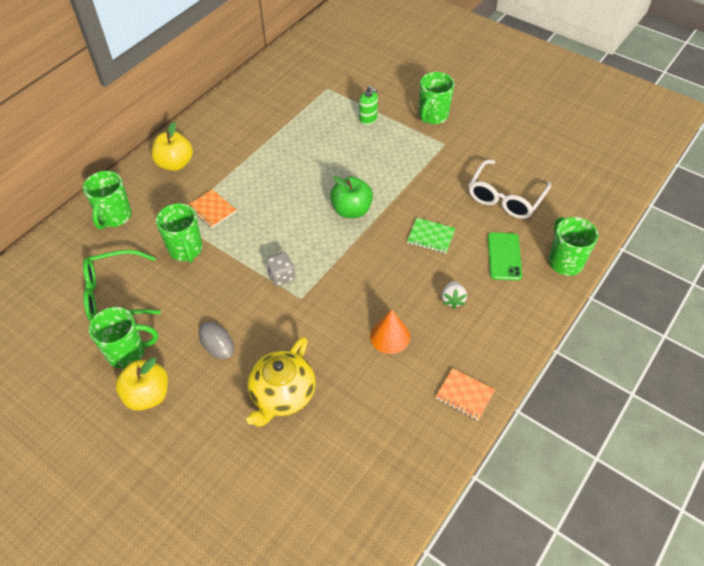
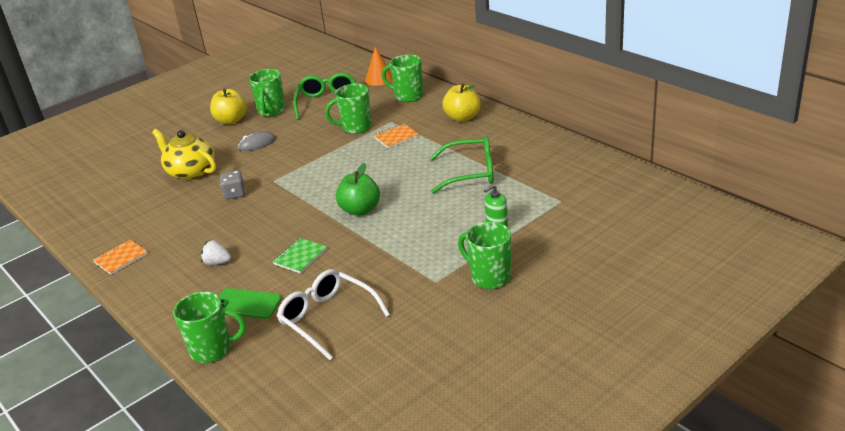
camera: 105 degrees right, 20 degrees down
(281, 276) = (302, 171): grey dice -> grey dice (235, 194)
(284, 144) = (471, 173): none -> green glasses
(390, 336) = (204, 223): orange cone -> orange cone (379, 79)

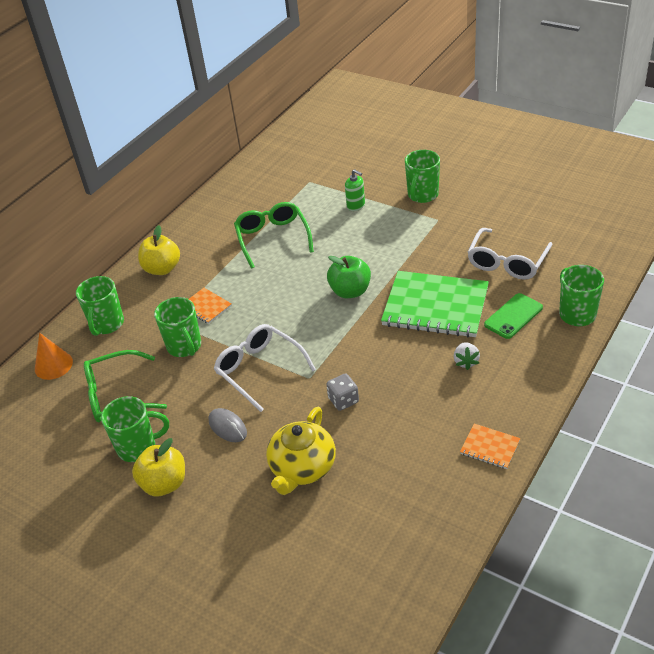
camera: 105 degrees left, 10 degrees up
(246, 304) = (513, 316): green phone -> green phone turned 45 degrees clockwise
(300, 257) = (435, 306): green notebook -> green notebook, size x2.22
(302, 158) = (259, 370): none -> white glasses

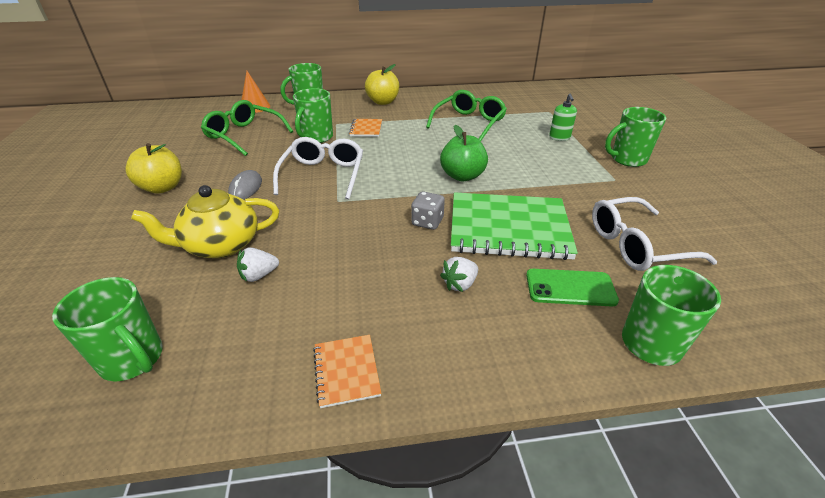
camera: 45 degrees right, 5 degrees down
(138, 447) = (196, 162): green mug -> green mug (133, 360)
(343, 400) = (326, 230): grey dice -> grey dice (427, 222)
(362, 457) = (259, 275): none -> white strawberry
(435, 306) = (508, 228): green notebook -> green notebook turned 60 degrees counterclockwise

